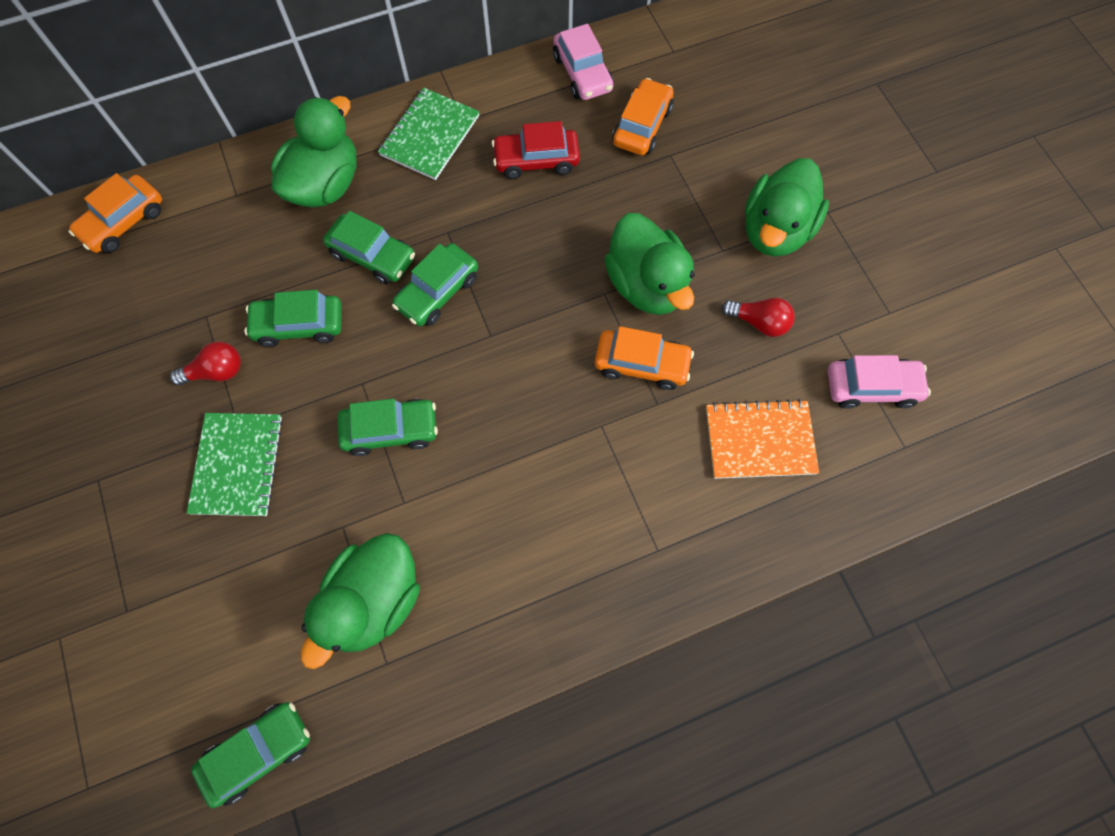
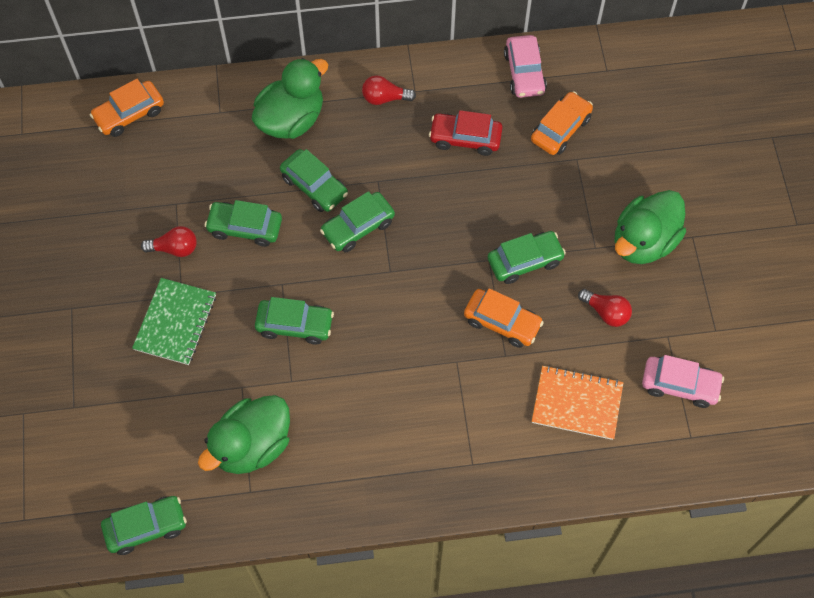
camera: 15 degrees right, 5 degrees down
(430, 136) = (384, 98): green notebook -> red light bulb
(646, 285) = (525, 261): green duck -> green car

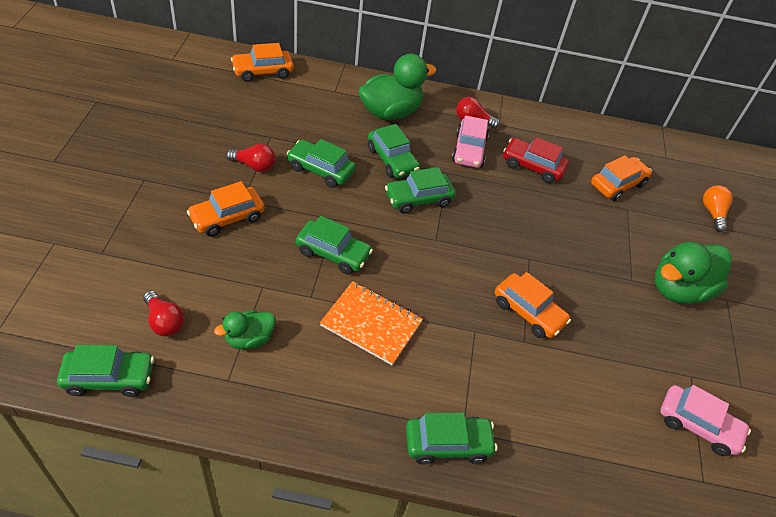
camera: 10 degrees right, 15 degrees down
(175, 322) = (227, 218): green notebook -> orange car
(252, 445) = (249, 339): green duck -> green duck, size x0.55
(524, 73) = (595, 139): pink car -> pink car (469, 150)
(525, 261) = (562, 270): green car -> green car (448, 444)
(577, 404) = (586, 408): orange notebook -> orange notebook (371, 324)
(606, 312) = (632, 336): red light bulb -> red light bulb (164, 322)
(666, 131) = (713, 213): none -> orange light bulb

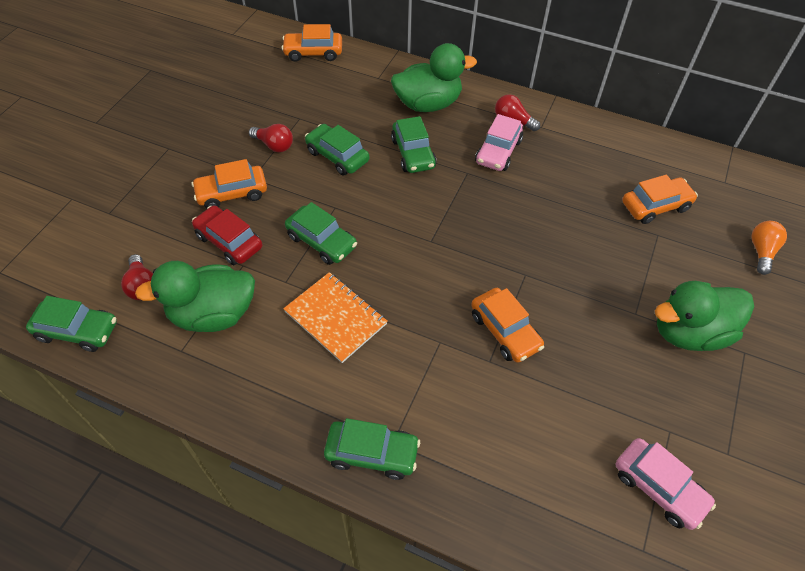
camera: 20 degrees right, 5 degrees up
(249, 339) = (213, 314): green duck -> green duck, size x1.80
(418, 199) = (427, 197): green car -> none
(532, 166) = (563, 176): red car -> red car (229, 241)

